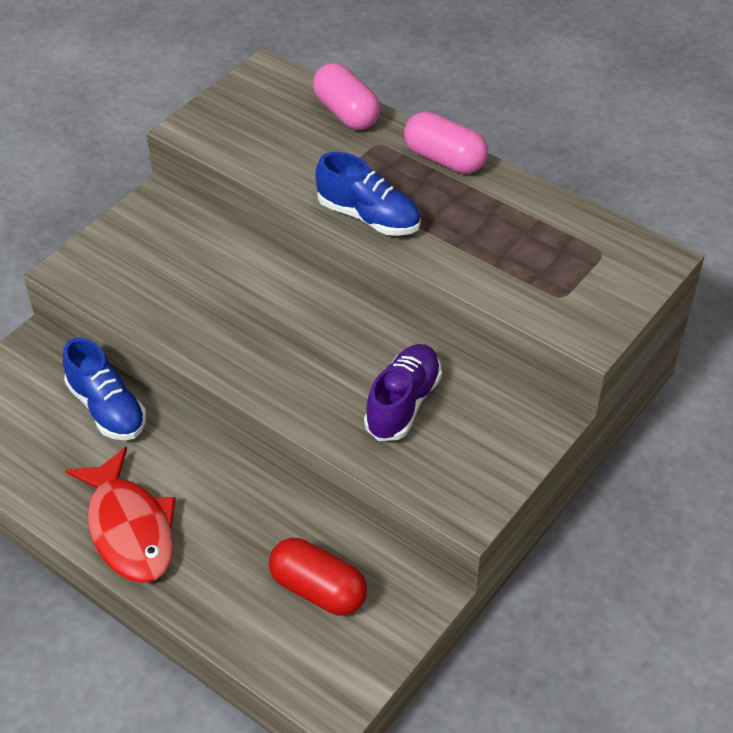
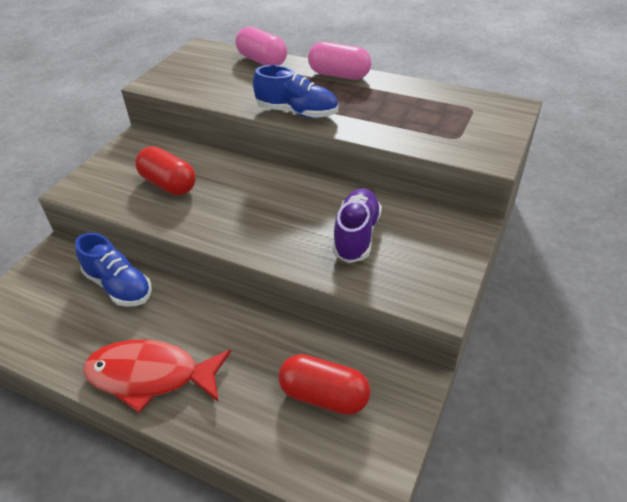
camera: 10 degrees left, 5 degrees down
(129, 528) = (151, 376): red fish -> red fish turned 135 degrees clockwise
(188, 284) = (169, 184): none -> red capsule

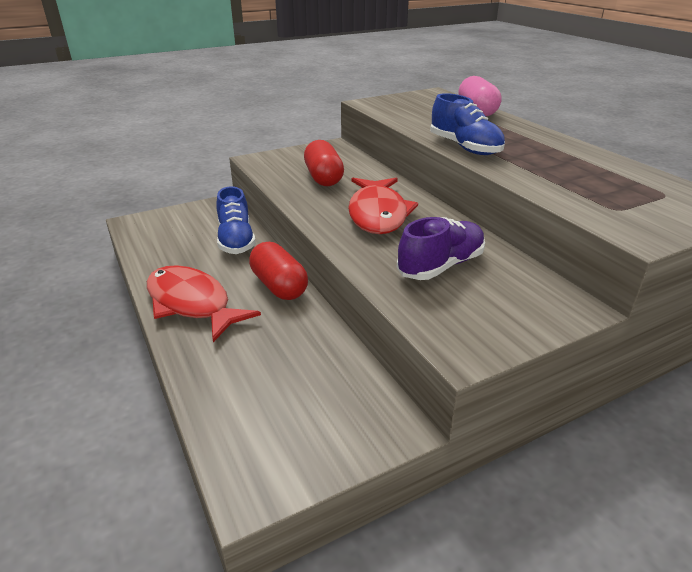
camera: 35 degrees right, 10 degrees down
(259, 205) = (378, 214): none -> red fish
(324, 395) = (301, 388): red capsule -> red capsule (279, 286)
(339, 75) = (540, 135): pink capsule -> none

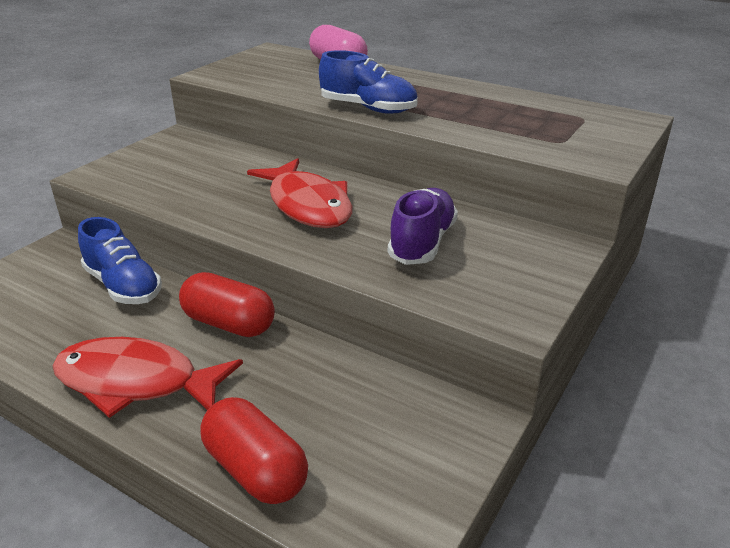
camera: 30 degrees left, 0 degrees up
(324, 178) = (204, 178): red capsule -> red capsule (256, 469)

